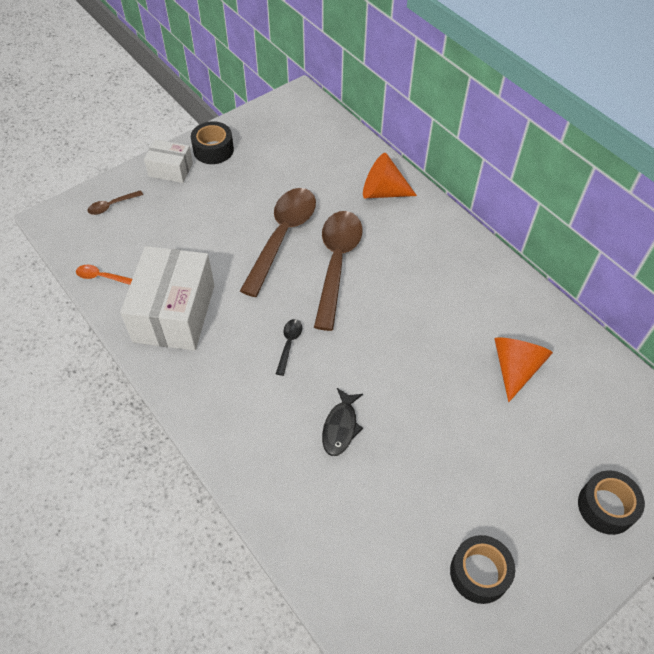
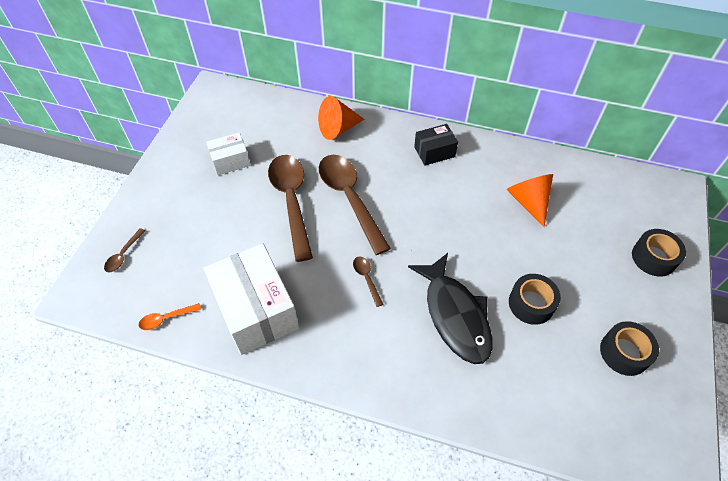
camera: 35 degrees left, 0 degrees up
(170, 170) = (152, 198): white box -> white box (230, 161)
(213, 150) = (176, 163): black tape -> black tape (531, 303)
(289, 344) = (366, 278): black spoon -> brown spoon
(340, 427) = (455, 315): black fish -> black fish, size x1.89
(459, 264) = (434, 152): none -> black box

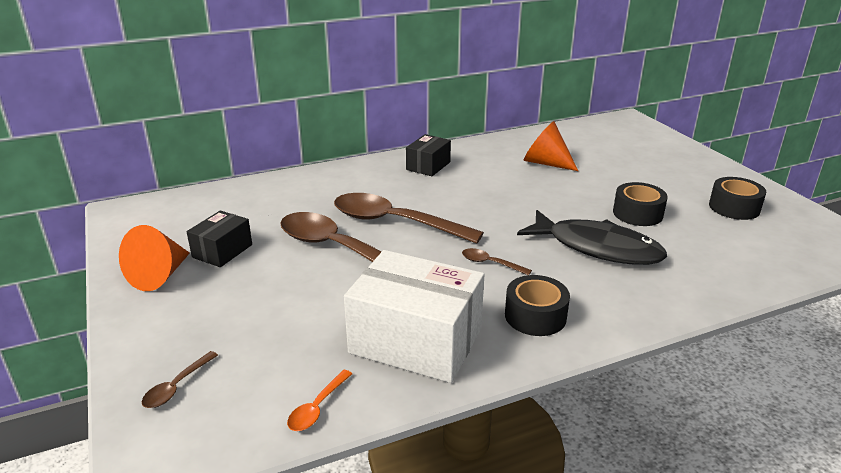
camera: 40 degrees left, 25 degrees down
(123, 255) = (177, 386): brown spoon -> brown spoon turned 45 degrees clockwise
(230, 161) = (222, 251): white box -> black box
(338, 128) = (315, 185): orange cone -> orange cone (160, 275)
(653, 257) = (670, 155): black tape -> black tape (535, 316)

